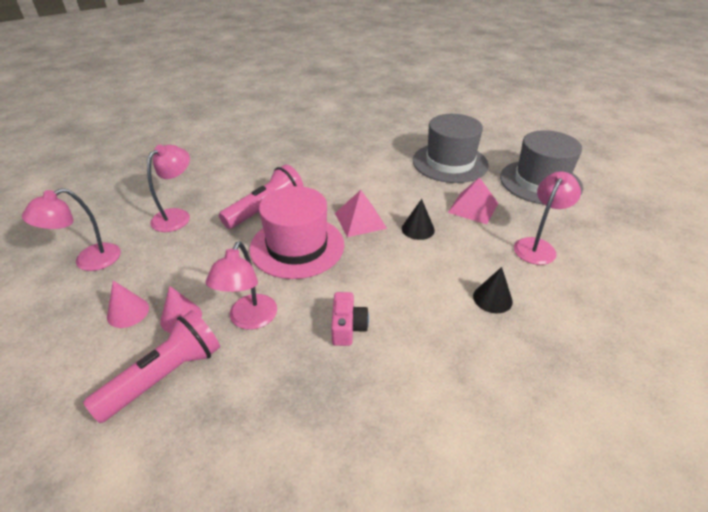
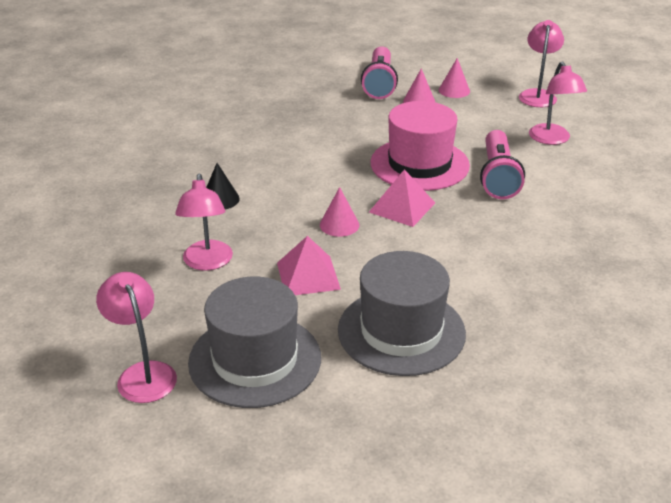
camera: 140 degrees right, 5 degrees down
(249, 320) = (376, 117): pink lamp -> pink lamp (143, 373)
(348, 327) = (309, 140): pink camera -> none
(418, 229) = (339, 225): black cone -> pink cone

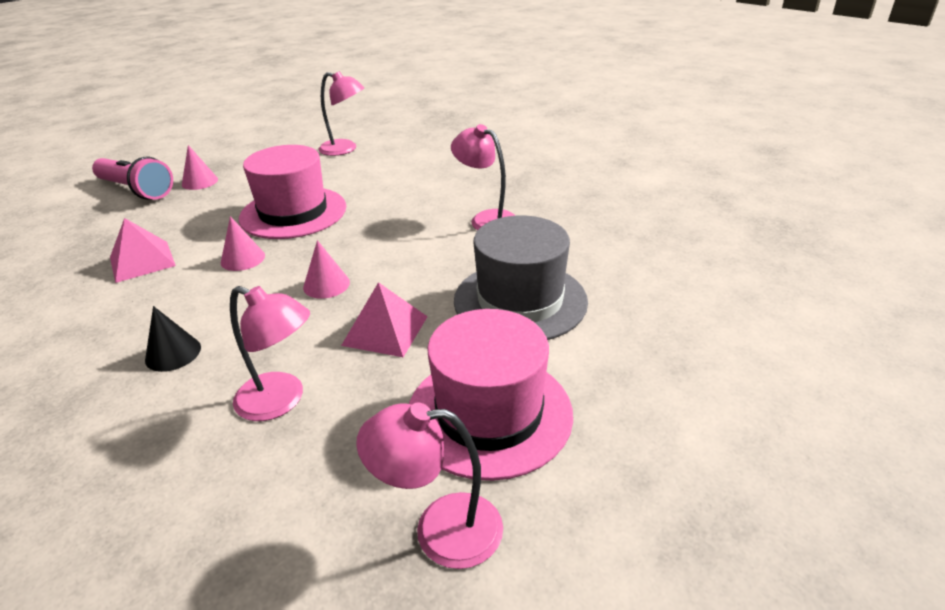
camera: 60 degrees left, 0 degrees up
(255, 360) = (489, 413): grey hat -> pink hat
(402, 207) = (344, 242): pink pyramid -> pink pyramid (142, 261)
(454, 90) = (212, 162): pink cone -> pink cone (243, 259)
(497, 177) = (361, 185): pink flashlight -> none
(537, 95) = (279, 134): pink lamp -> pink lamp (486, 219)

